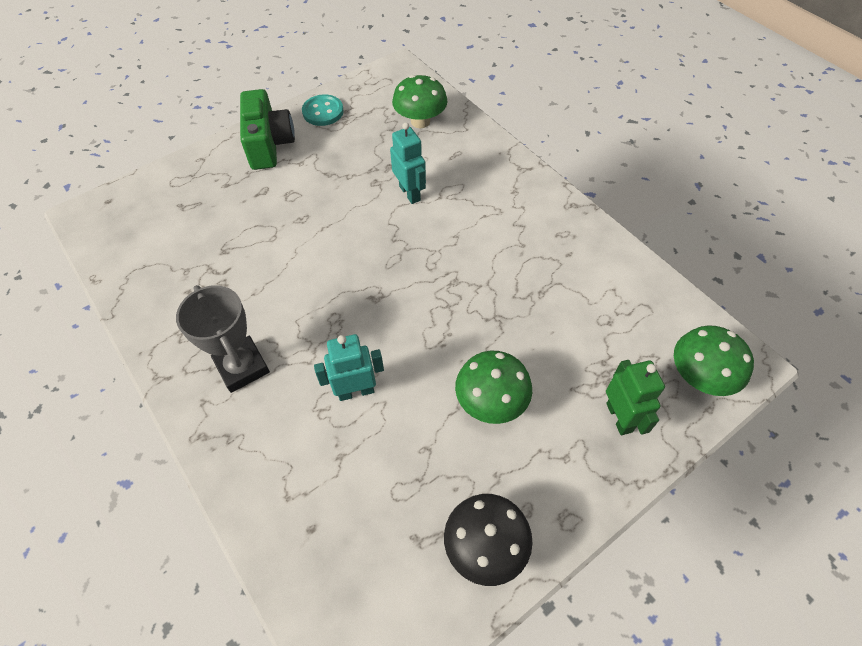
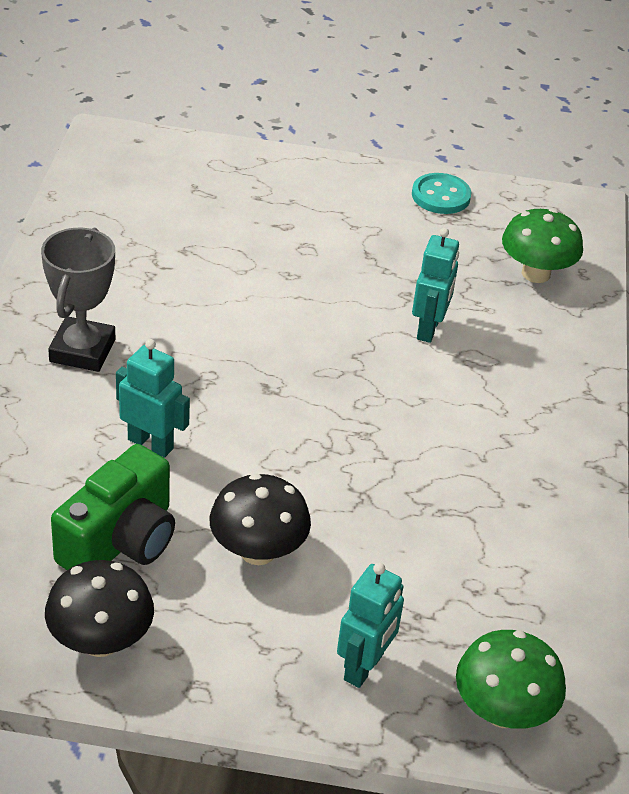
camera: 40 degrees right, 15 degrees down
(269, 144) = (345, 190): green camera -> green camera (120, 540)
(491, 402) = (258, 551): green mushroom -> black mushroom
(619, 417) = (364, 667): green robot -> turquoise robot

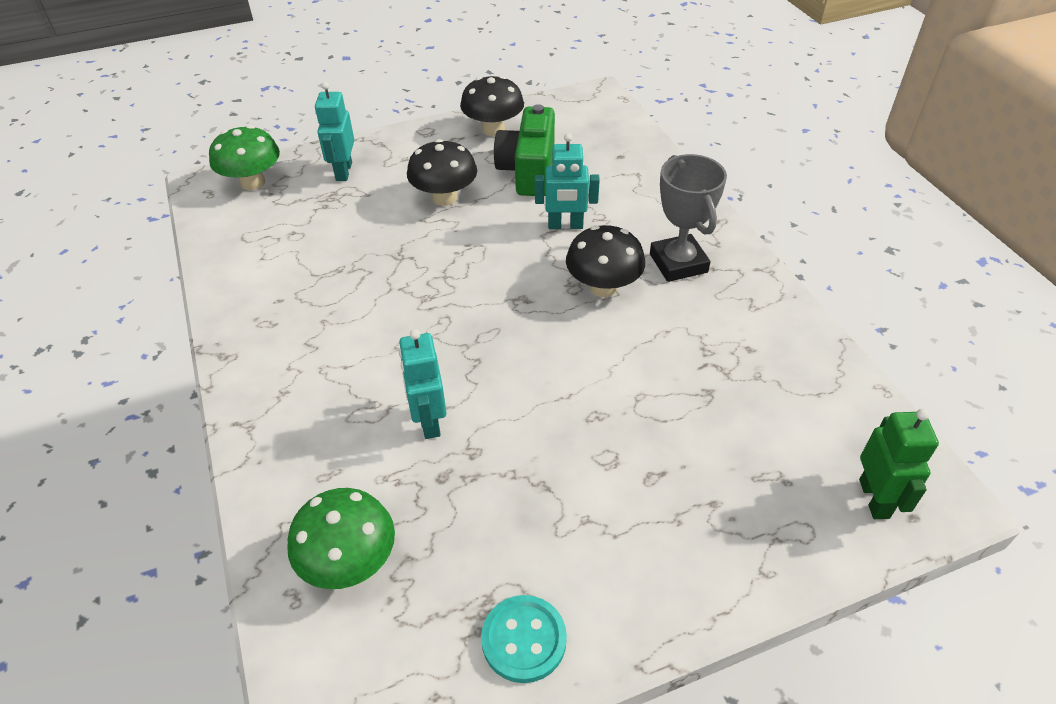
camera: 155 degrees right, 5 degrees up
(149, 155) = (874, 498): none -> green robot
(180, 362) = (603, 287): none -> black mushroom

